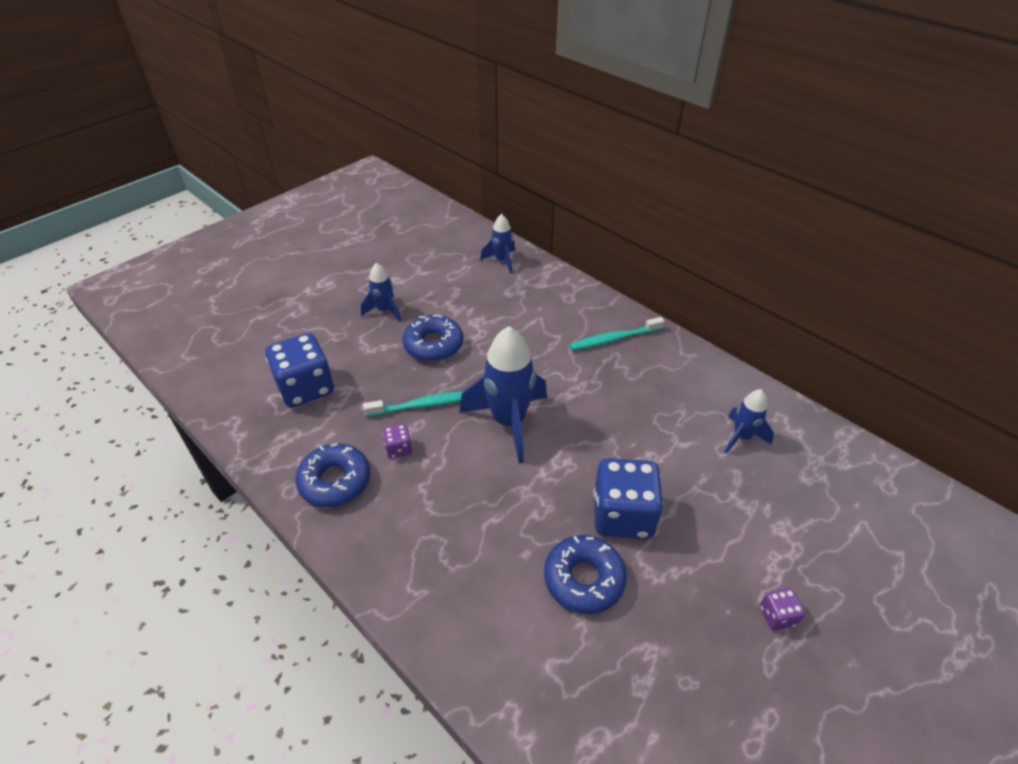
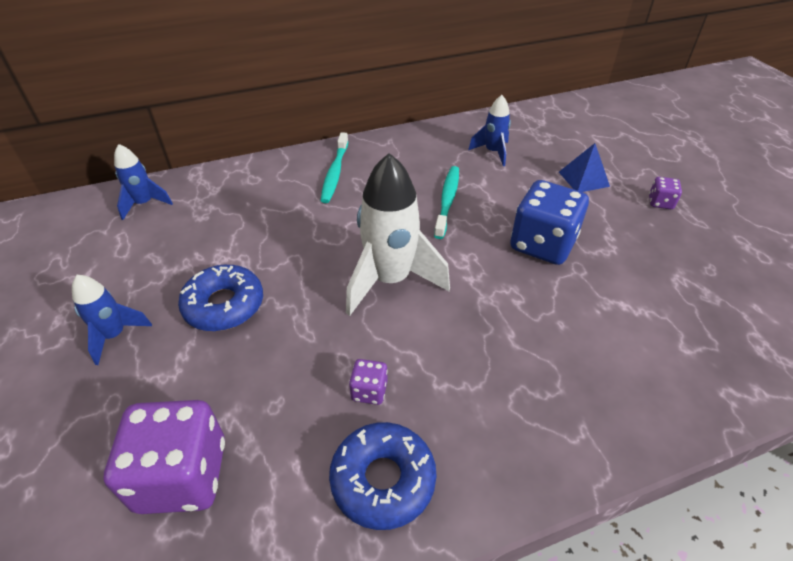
camera: 65 degrees left, 0 degrees up
(306, 388) = (182, 475): blue dice -> purple dice
(423, 405) = (315, 345): turquoise toothbrush -> turquoise toothbrush (447, 201)
(509, 422) = (390, 280): blue rocket -> white rocket
(584, 579) = (601, 293): blue donut -> none
(761, 529) = (583, 179): none -> blue pyramid

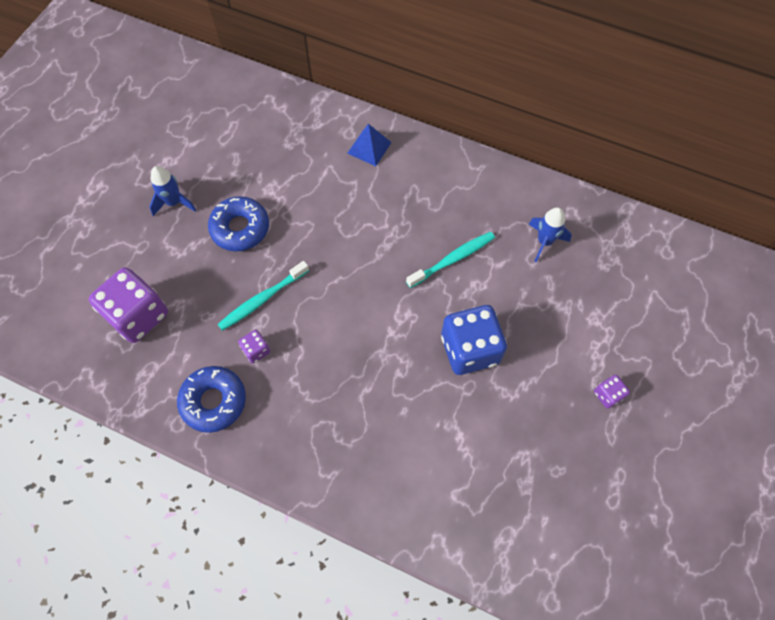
camera: 45 degrees right, 20 degrees up
(144, 204) = (266, 105): blue rocket -> none
(335, 173) = (407, 170): turquoise toothbrush -> turquoise toothbrush (262, 299)
(390, 280) = (343, 291): white rocket -> none
(583, 179) = (580, 324): blue pyramid -> blue pyramid (369, 147)

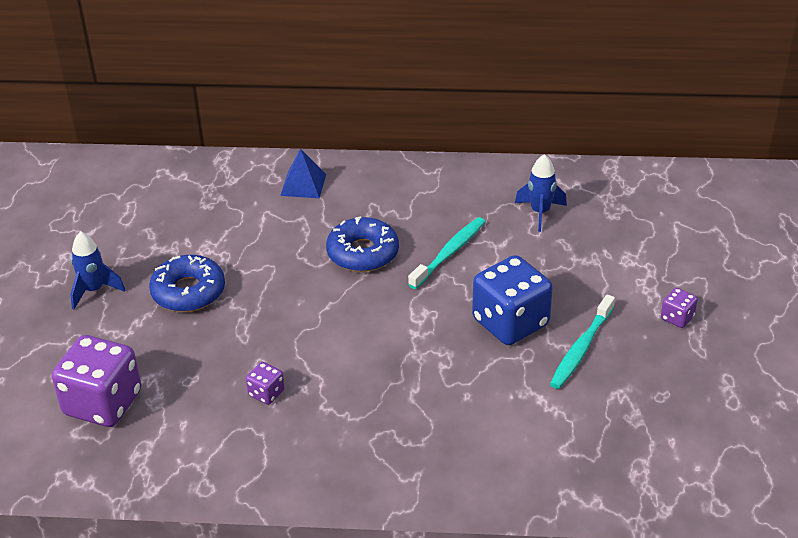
camera: 20 degrees left, 25 degrees down
(213, 401) = (239, 453): blue donut -> blue donut (362, 253)
(262, 299) = (249, 346): turquoise toothbrush -> turquoise toothbrush (581, 348)

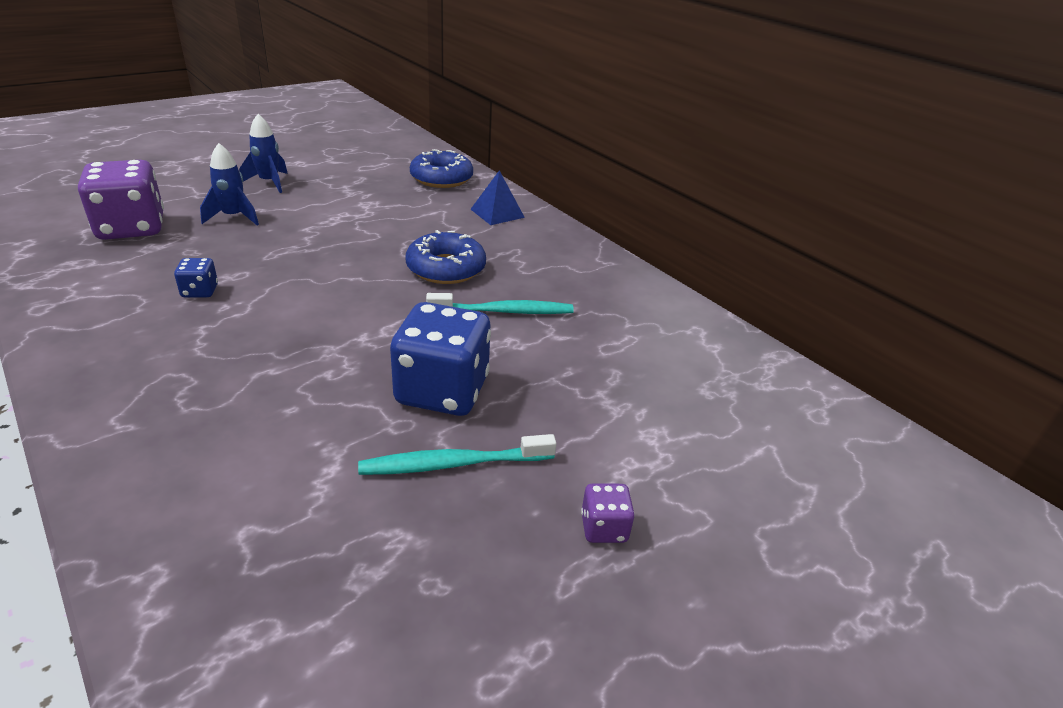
camera: 45 degrees right, 5 degrees down
(188, 292) = (305, 214): blue donut -> blue donut (441, 178)
(266, 393) = (200, 291): purple dice -> blue dice
(540, 212) = (638, 340): blue rocket -> blue rocket (233, 217)

